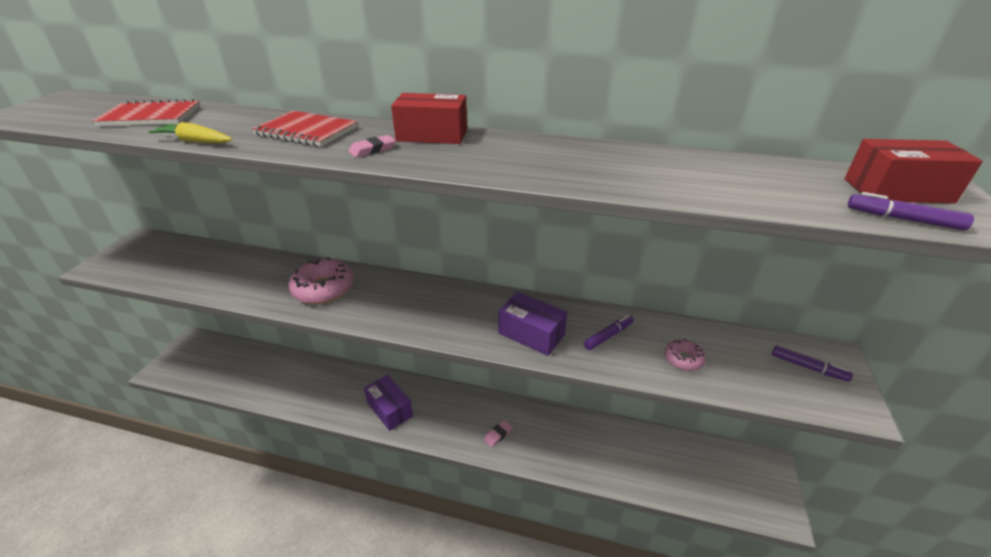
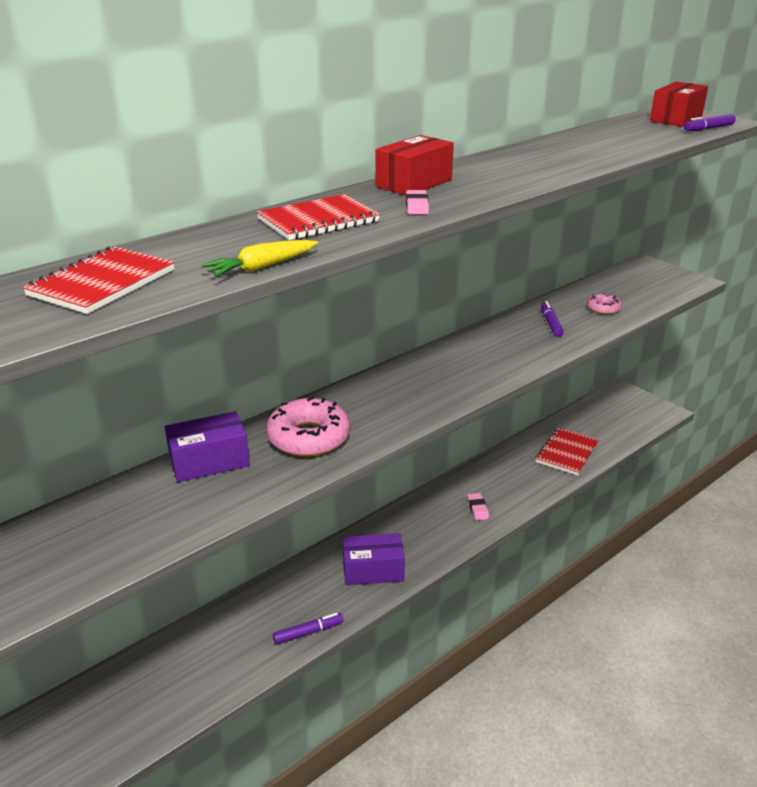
camera: 55 degrees left, 5 degrees down
(531, 334) = (515, 352): purple box -> purple box (209, 461)
(624, 461) = (567, 453): none -> red notebook
(808, 367) = (648, 276): purple marker -> purple marker (308, 632)

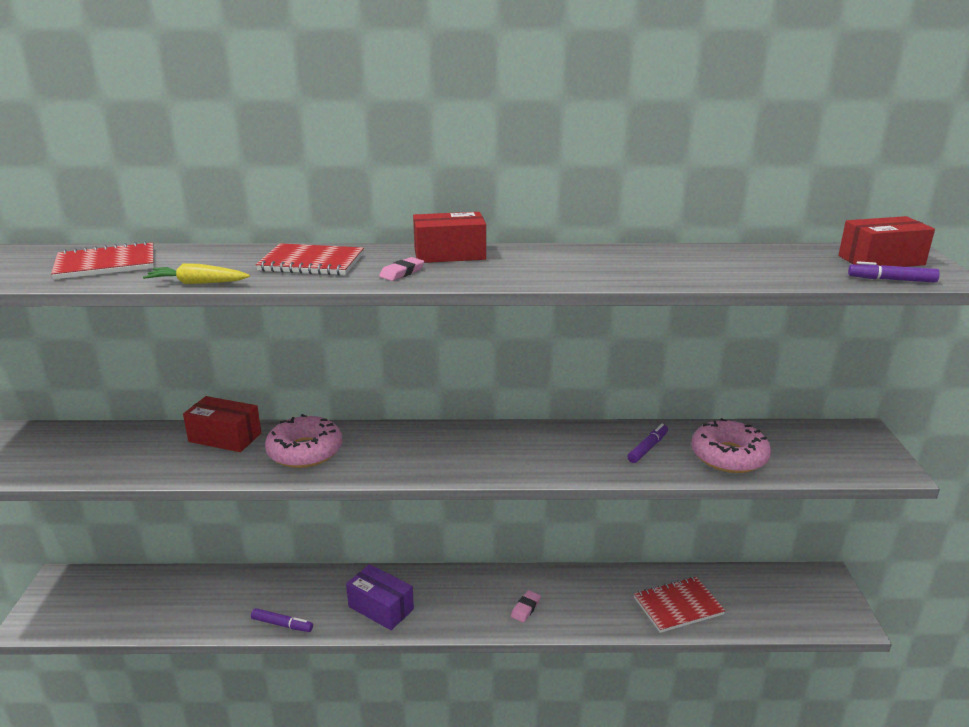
camera: 40 degrees right, 5 degrees down
(209, 461) = (225, 437): purple box -> red box
(603, 309) = (729, 456): pink donut -> pink donut, size x1.89

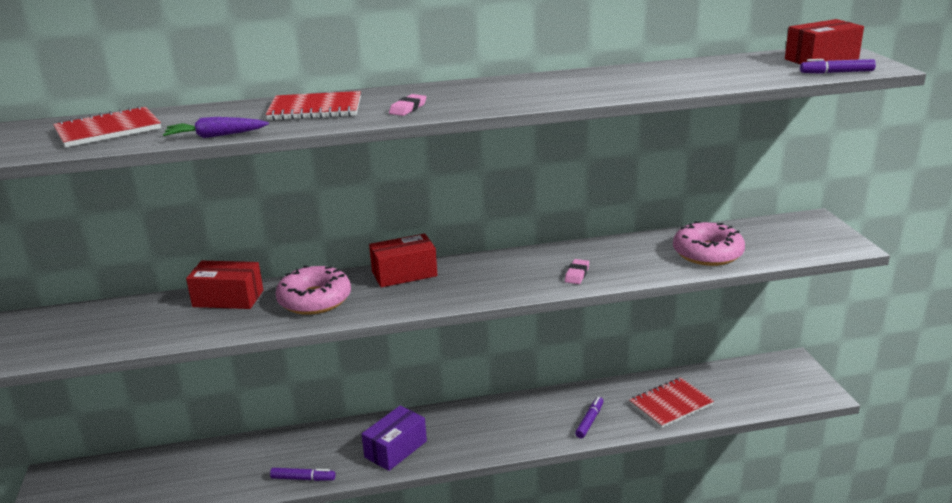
camera: 10 degrees left, 0 degrees up
(197, 283) = (216, 136): yellow carrot -> purple carrot
(381, 608) = (395, 449): purple box -> purple box turned 75 degrees counterclockwise
(449, 254) = (442, 90): red box -> red box (404, 274)
(526, 608) = (533, 428): pink eraser -> pink eraser (577, 274)
(647, 448) = (634, 256): purple marker -> purple marker (589, 421)

